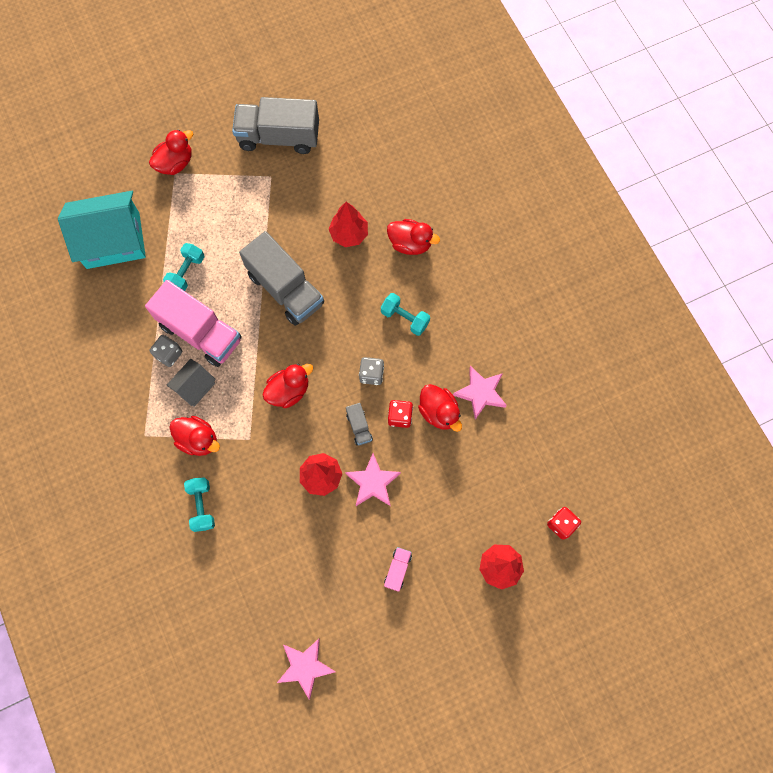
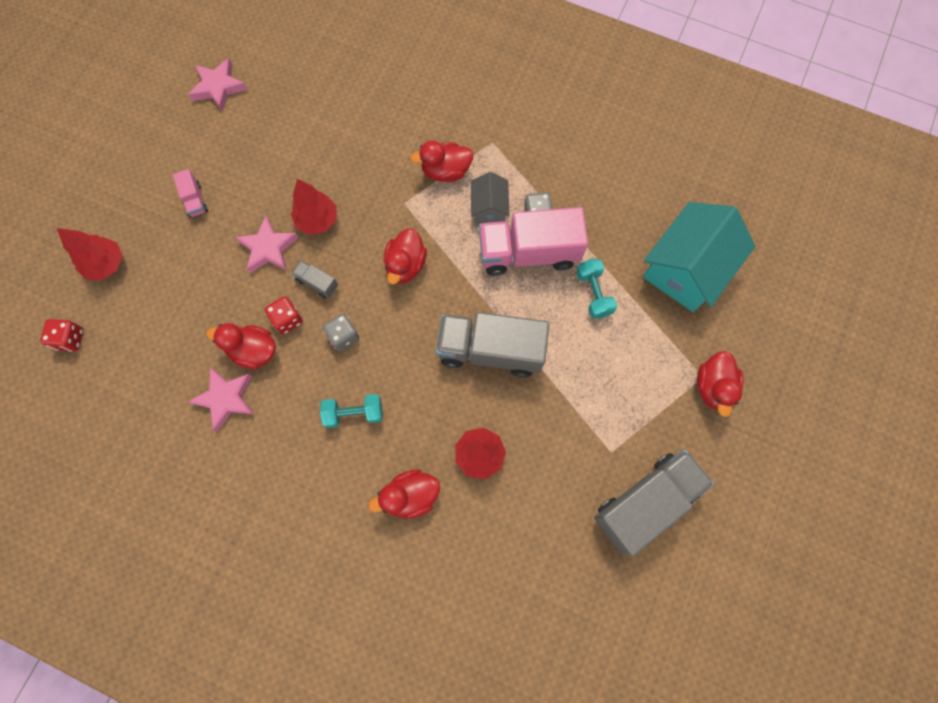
camera: 140 degrees right, 0 degrees up
(202, 506) = (396, 129): turquoise dumbbell -> none

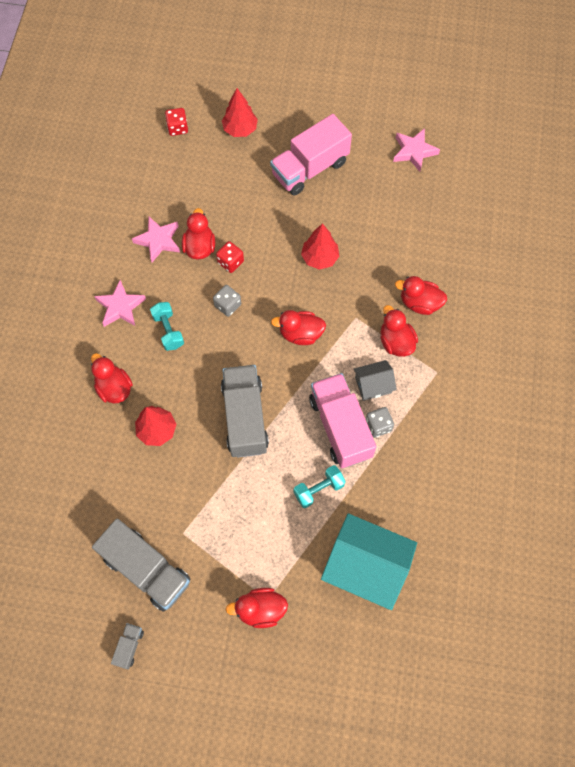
camera: 75 degrees right, 5 degrees down
(195, 200) = (310, 168): pink truck -> pink truck, size x2.31
(268, 248) = (285, 231): pink star -> pink star (120, 307)
(317, 283) = (266, 274): grey truck -> grey truck (129, 647)
(407, 135) = (419, 303): none -> red duck

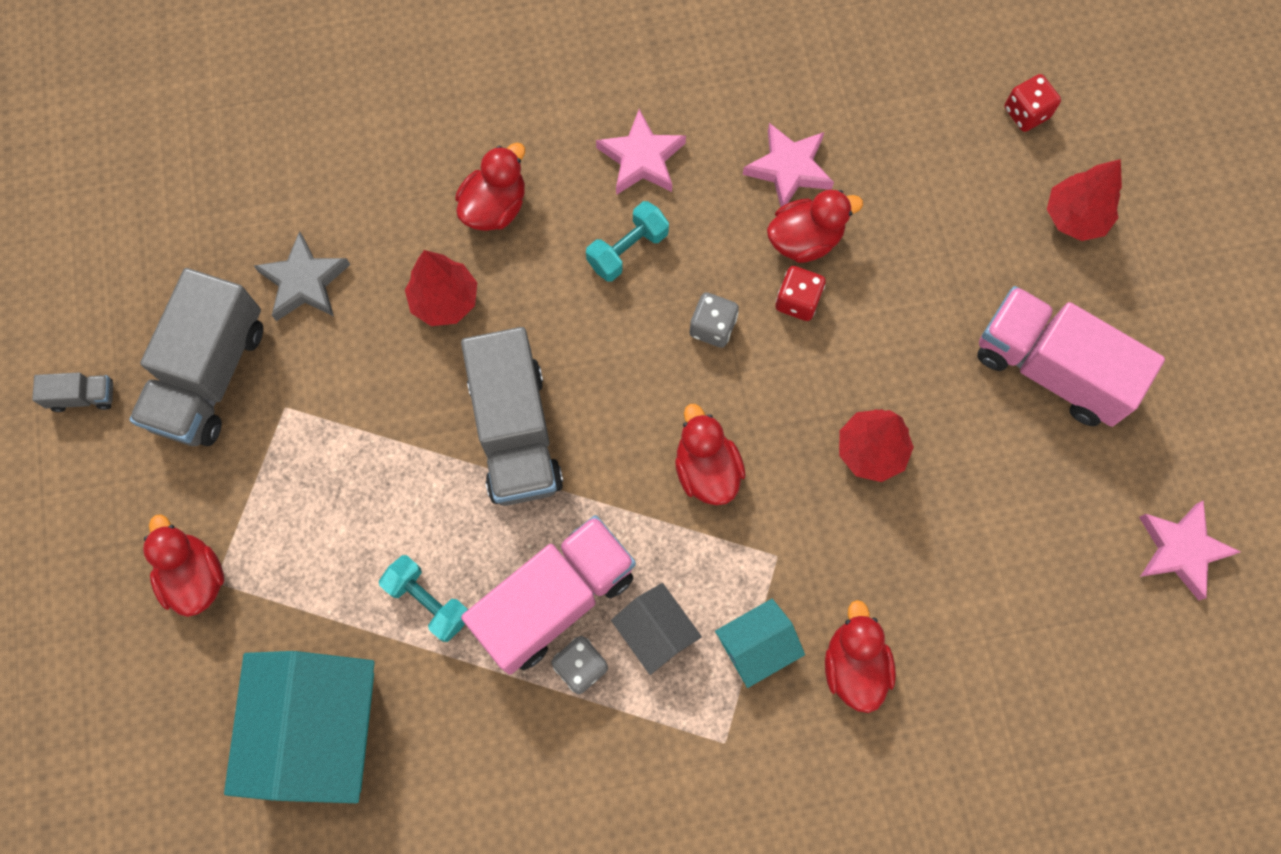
camera: 70 degrees right, 5 degrees up
(113, 501) = (304, 282): none -> grey star
(245, 417) = (515, 432): grey truck -> grey truck turned 105 degrees clockwise
(396, 342) = (756, 646): red duck -> turquoise house

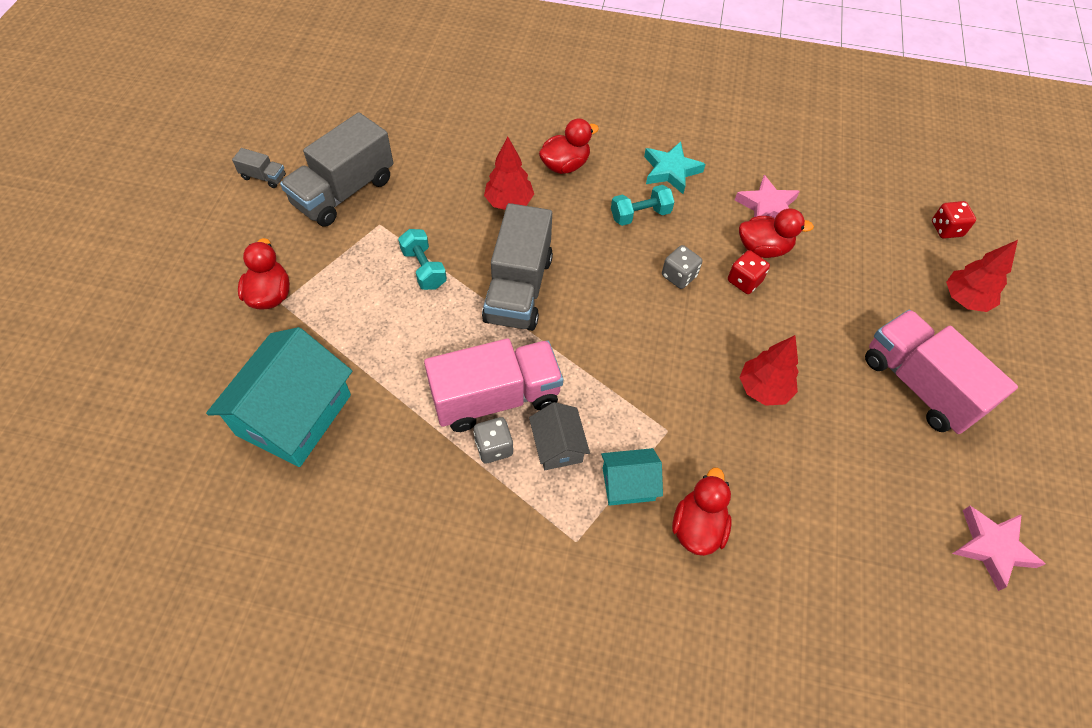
camera: 20 degrees right, 15 degrees down
(304, 282) = (428, 164): grey star -> none
(428, 601) = (410, 366): turquoise dumbbell -> turquoise dumbbell (424, 268)
(641, 158) = (671, 171): pink star -> turquoise star
(706, 469) = (639, 357): red duck -> none

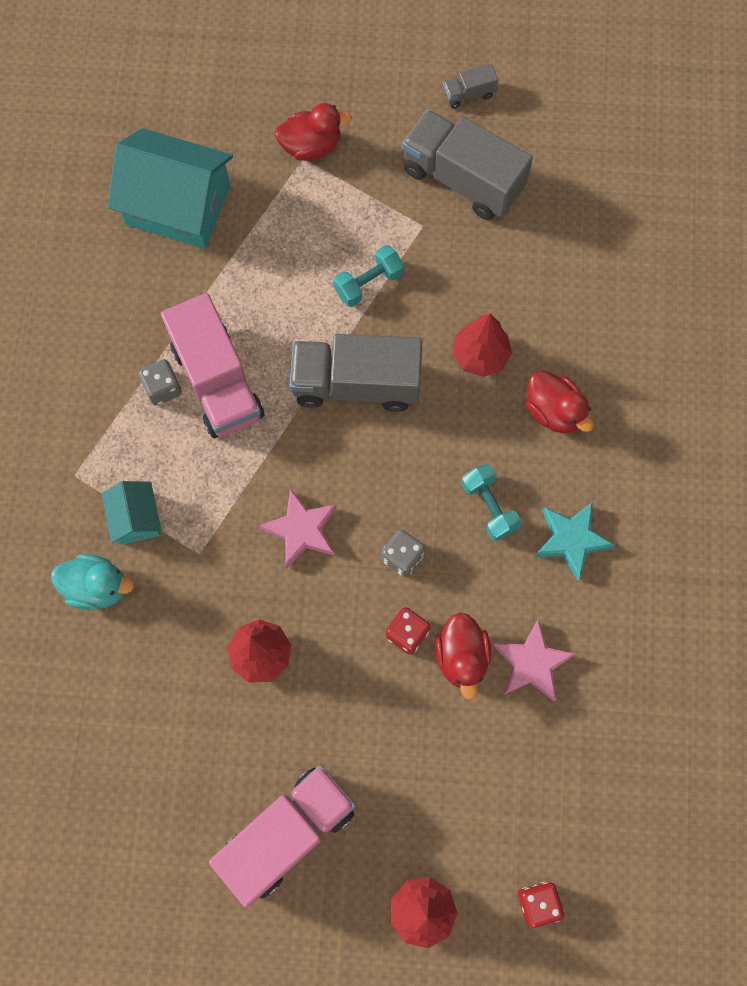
camera: 85 degrees right, 15 degrees up
(263, 177) = (469, 94): grey truck -> grey truck turned 60 degrees clockwise
(558, 445) = (170, 447): grey house -> none
(697, 527) = (97, 587): red duck -> turquoise duck
(992, 547) = (99, 888): pink star -> pink star (301, 530)

